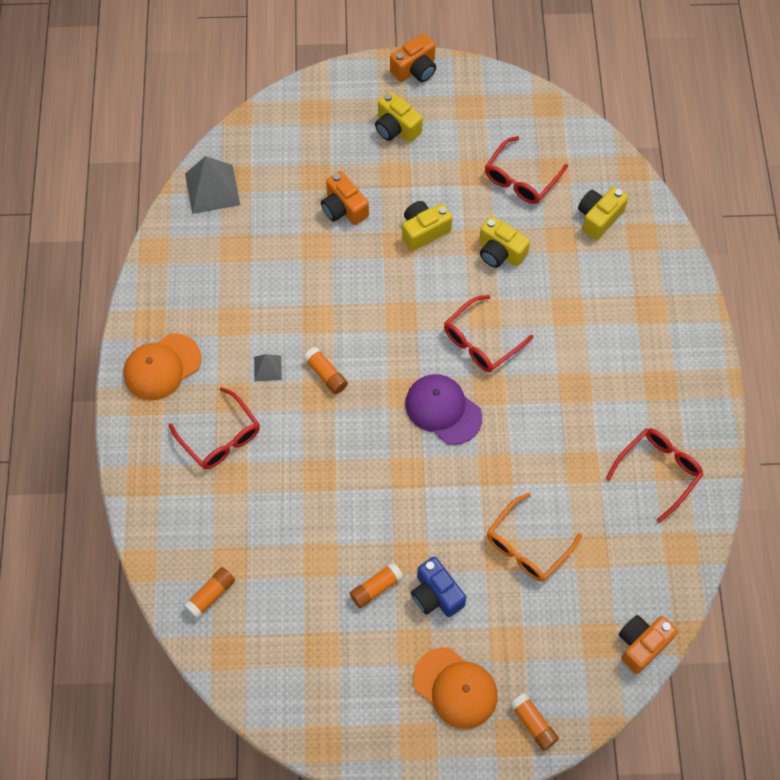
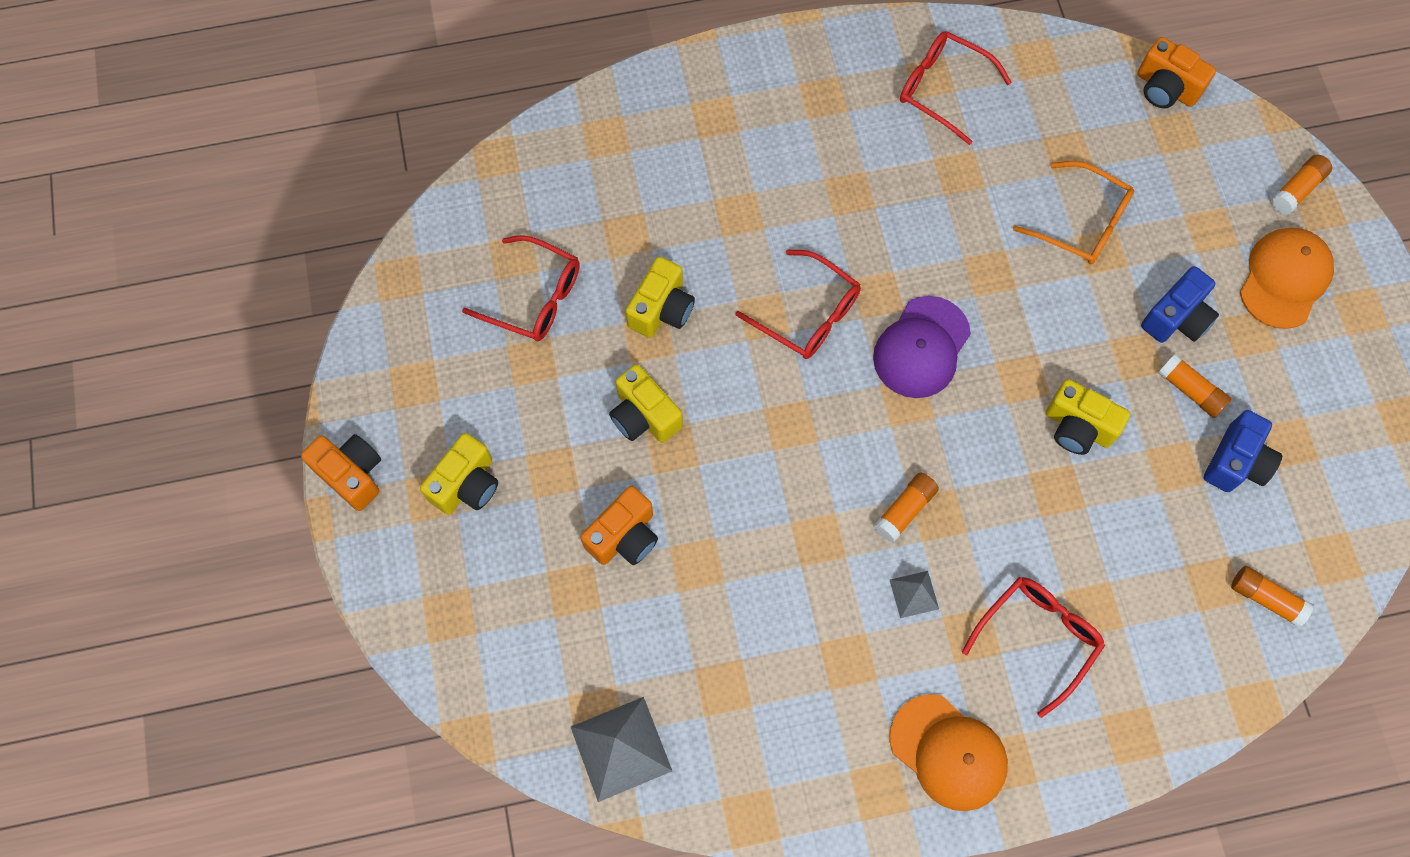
camera: 100 degrees left, 5 degrees up
(314, 605) = (1236, 462): none -> blue camera
(599, 218) = (584, 191): yellow camera -> yellow camera (1078, 427)

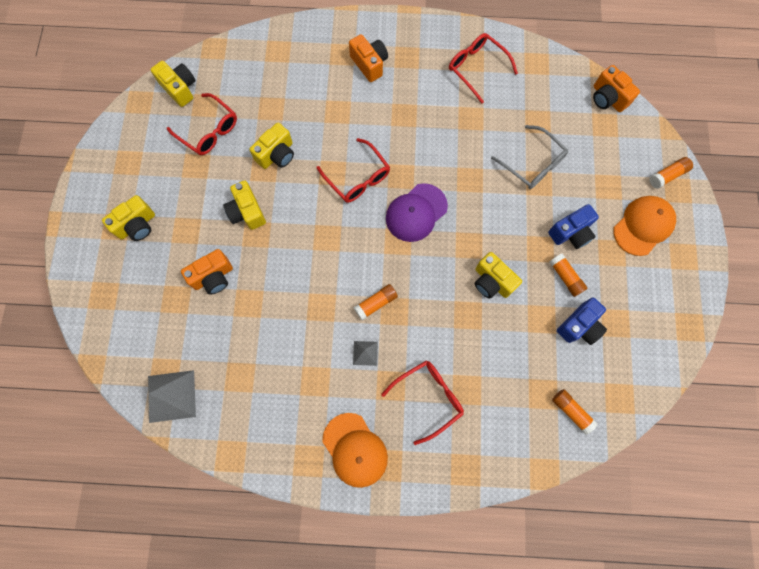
camera: 15 degrees right, 5 degrees up
(351, 474) = (77, 204): orange camera -> orange camera (369, 64)
(461, 239) = (180, 88): none -> yellow camera
(1081, 222) = (532, 163): orange glasses -> grey glasses

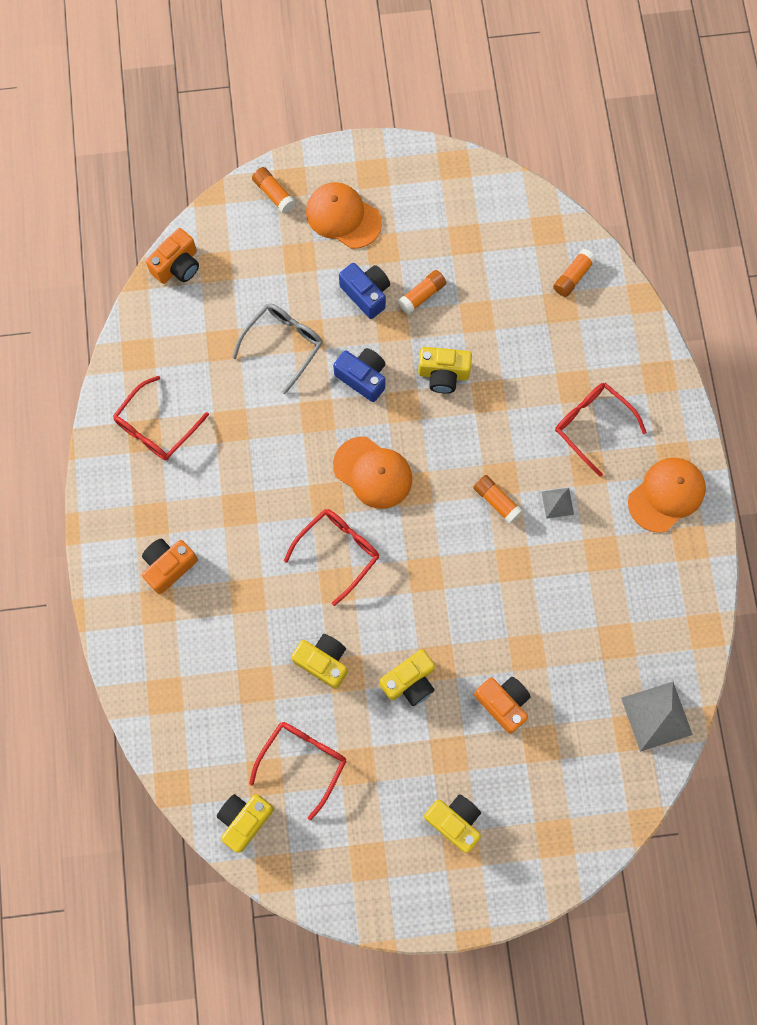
camera: 100 degrees left, 0 degrees up
(416, 213) = (373, 473): purple cap -> orange cap
(492, 281) = (443, 374): yellow camera -> yellow camera turned 60 degrees clockwise
(579, 326) = (477, 276): blue camera -> blue camera (362, 377)

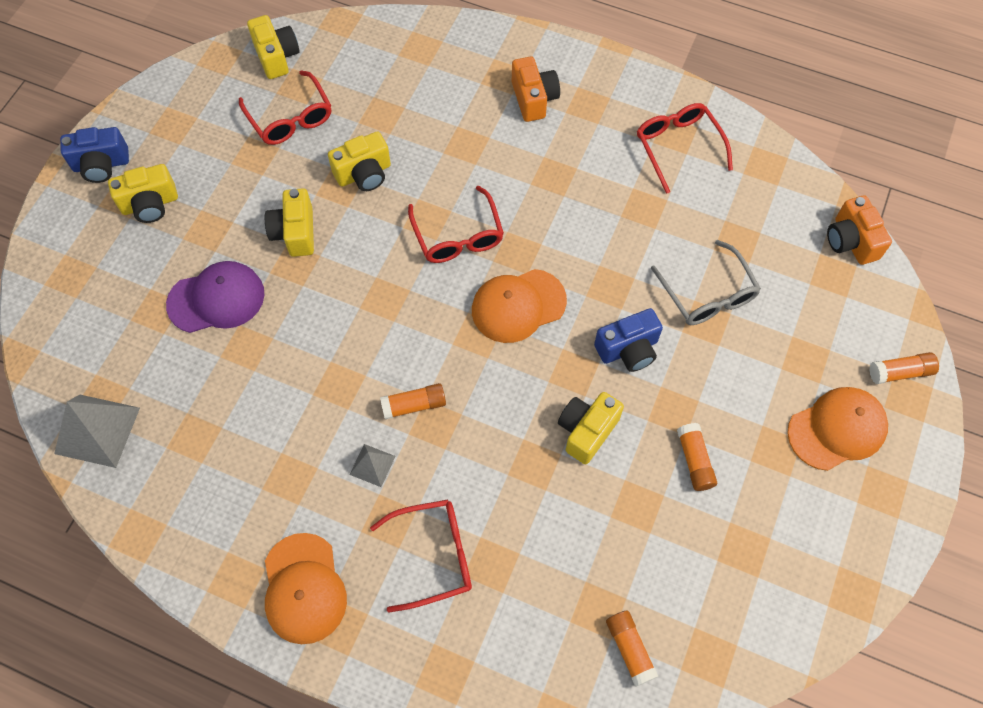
camera: 120 degrees right, 10 degrees down
(366, 294) = (726, 403): blue camera -> blue camera (101, 165)
(503, 703) = (216, 299): orange camera -> purple cap

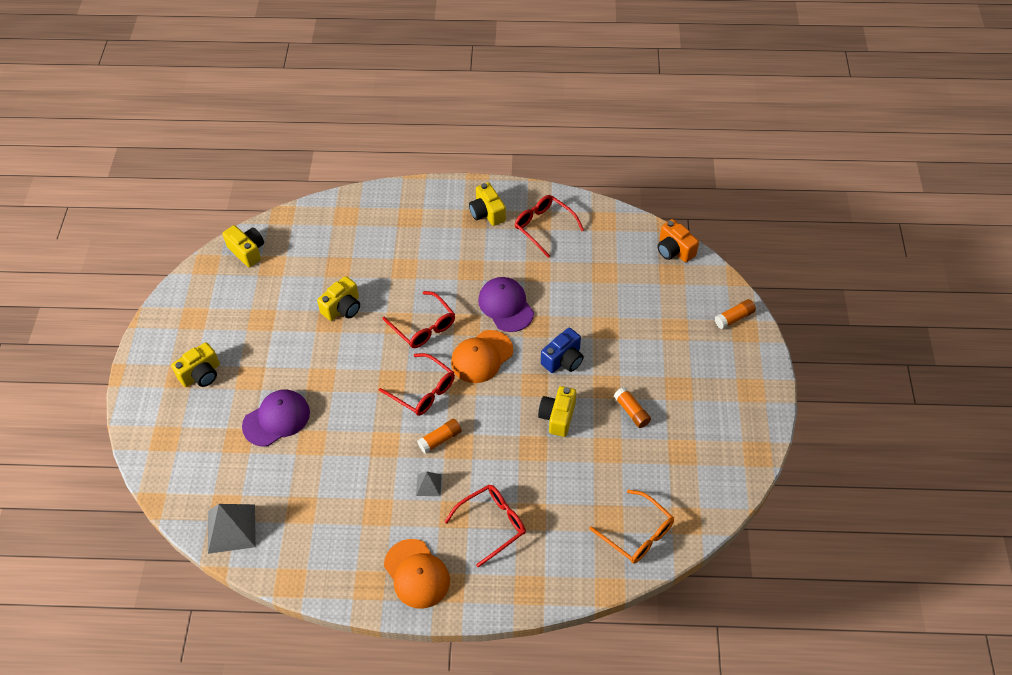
camera: 20 degrees left, 10 degrees down
(101, 165) = (153, 360): blue camera -> none
(290, 117) = (275, 288): red glasses -> red glasses (423, 391)
(295, 232) = (312, 360): yellow camera -> yellow camera (487, 213)
(534, 99) = (437, 225): orange camera -> none
(580, 243) = (506, 306): none -> purple cap
(630, 649) = (637, 533): orange glue stick -> orange glasses
(707, 294) = (599, 310): grey glasses -> none
(837, 429) = (710, 363): orange cap -> none

